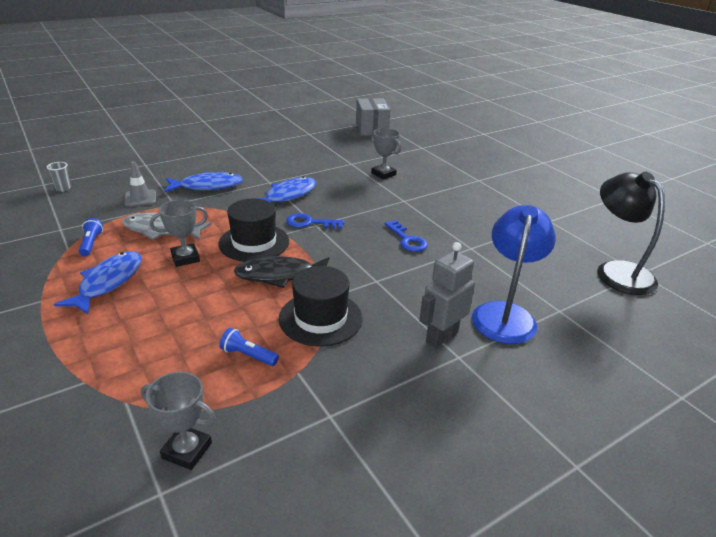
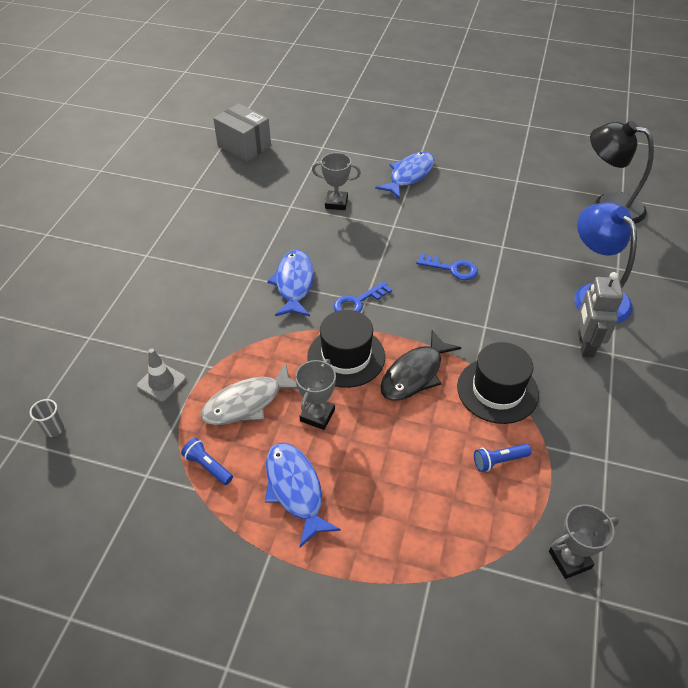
camera: 40 degrees left, 15 degrees up
(207, 186) = (203, 322): blue fish -> blue fish (409, 175)

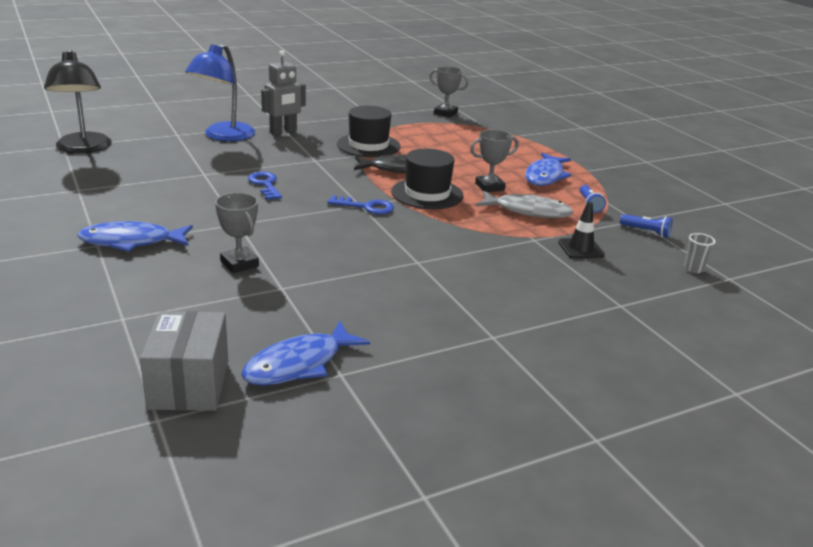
camera: 135 degrees left, 20 degrees down
(161, 382) = (581, 249): grey traffic cone -> black traffic cone
(294, 284) = (391, 240): blue fish -> blue fish (299, 364)
(499, 461) = (420, 135): blue flashlight -> blue flashlight (646, 231)

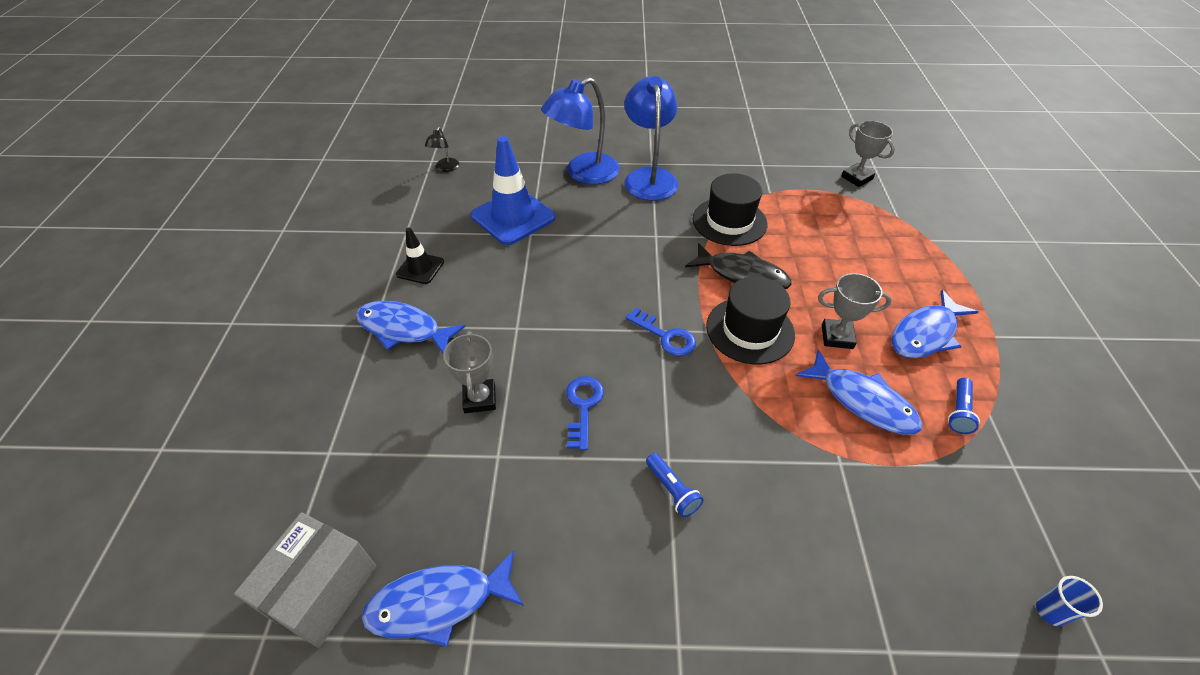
camera: 30 degrees right, 20 degrees up
(83, 148) = (445, 168): black lamp -> black lamp, size x0.45
(179, 167) = (513, 217): none -> blue traffic cone
(265, 185) = (580, 267): blue key -> blue key (583, 407)
(283, 131) = (649, 177): grey robot -> blue lamp
(528, 211) = (862, 401): grey fish -> blue fish
(581, 249) = (895, 504): black traffic cone -> black traffic cone (420, 268)
(646, 231) = (1016, 498): blue flashlight -> blue flashlight (672, 490)
(693, 269) = (1050, 611): grey cup -> blue cup

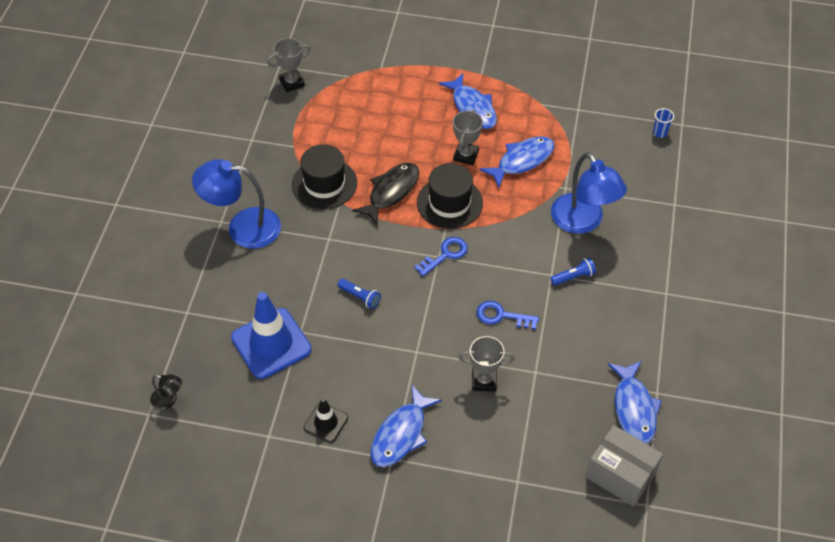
camera: 80 degrees left, 5 degrees up
(583, 173) = (220, 278): blue lamp -> blue lamp (583, 222)
(959, 412) = (537, 117): blue flashlight -> blue flashlight (360, 297)

